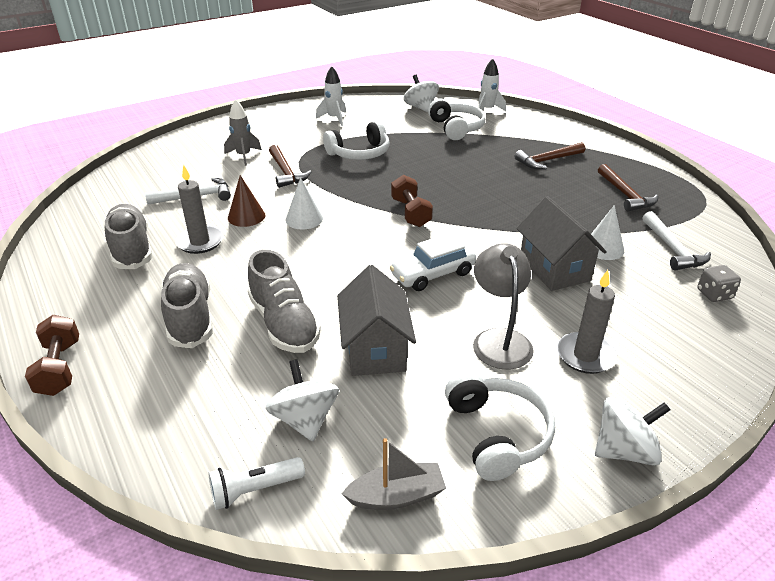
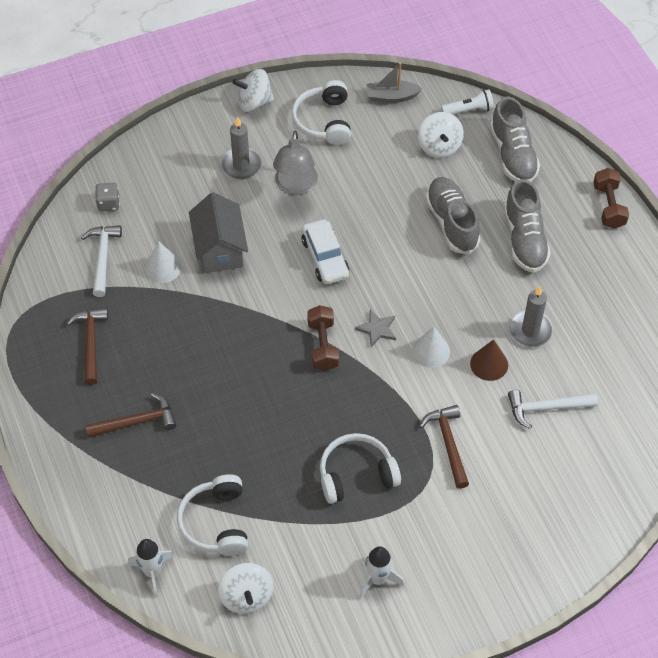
camera: 170 degrees left, 20 degrees up
(131, 249) = (592, 329): grey shoe -> grey shoe (513, 155)
(244, 156) = (500, 490): grey rocket -> none
(360, 228) = (377, 329): none -> grey star
(375, 349) = (387, 191): grey house -> none
(433, 274) = (325, 258): white car -> white car turned 90 degrees clockwise

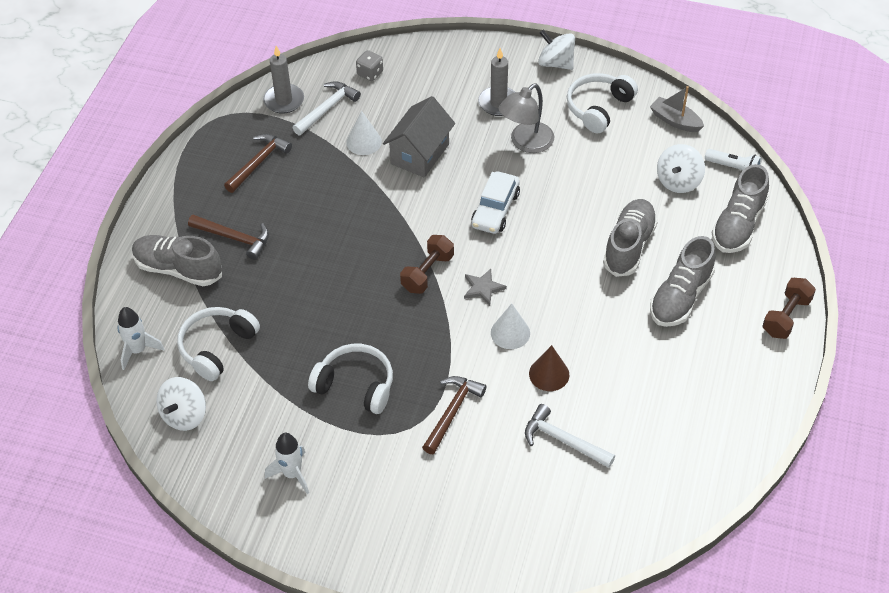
camera: 40 degrees right, 5 degrees down
(116, 480) = (178, 269): none -> grey shoe
(530, 330) = (612, 371): grey candle -> grey candle (284, 101)

